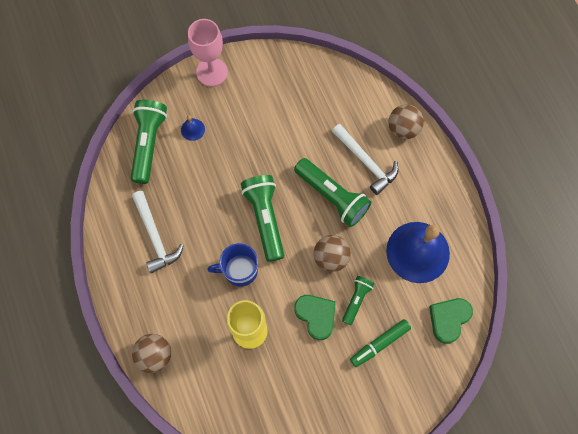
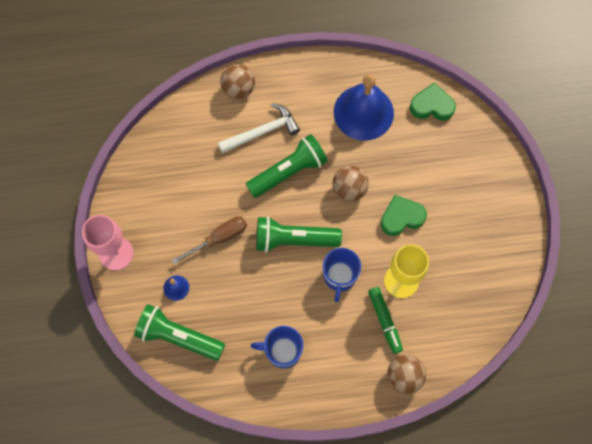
camera: 75 degrees left, 0 degrees up
(155, 236) = (282, 351): white hammer -> blue mug
(248, 152) = (219, 238): none -> brown screwdriver
(356, 300) = (395, 178): green flashlight -> none
(379, 344) = (440, 169): green marker -> green marker (384, 321)
(448, 319) = (432, 106): green heart -> green heart turned 135 degrees clockwise

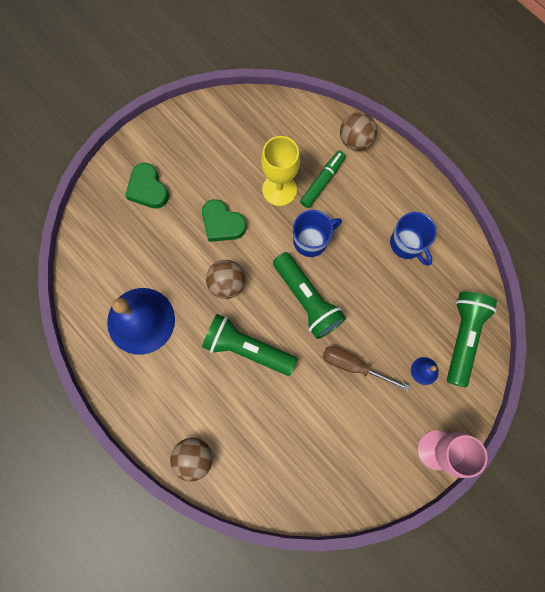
camera: 125 degrees left, 5 degrees up
(178, 337) = (462, 337): green flashlight -> green flashlight turned 150 degrees counterclockwise
(262, 131) = (223, 401): white hammer -> none
(432, 106) = (94, 264): green heart -> green heart (148, 189)

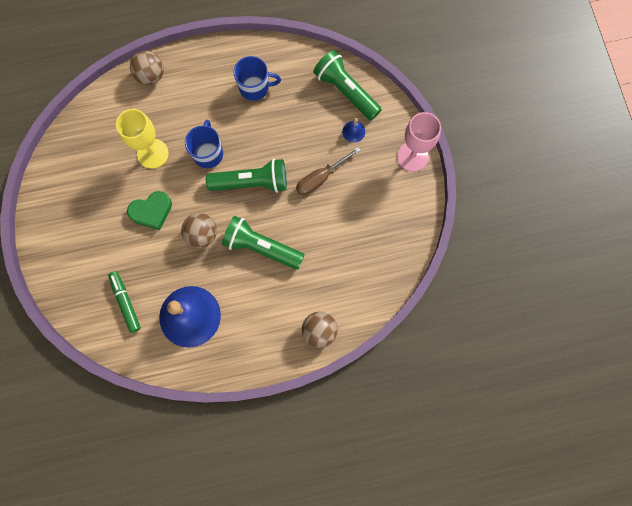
camera: 60 degrees left, 0 degrees up
(148, 189) = (84, 254): green heart -> none
(246, 348) = (261, 247): green flashlight -> green flashlight turned 60 degrees clockwise
(322, 181) = (167, 118): green marker -> green marker (126, 302)

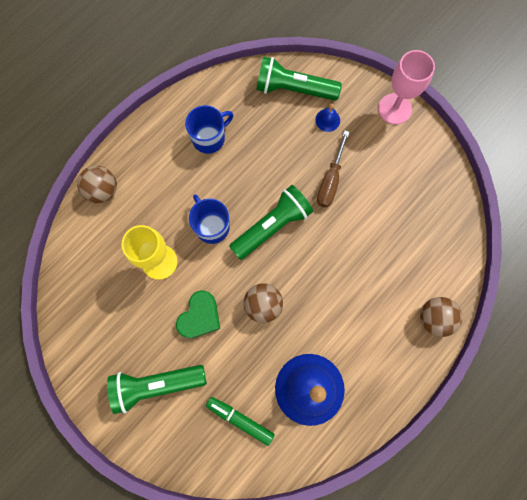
camera: 35 degrees left, 0 degrees up
(261, 247) = (326, 279): green flashlight -> green flashlight (156, 385)

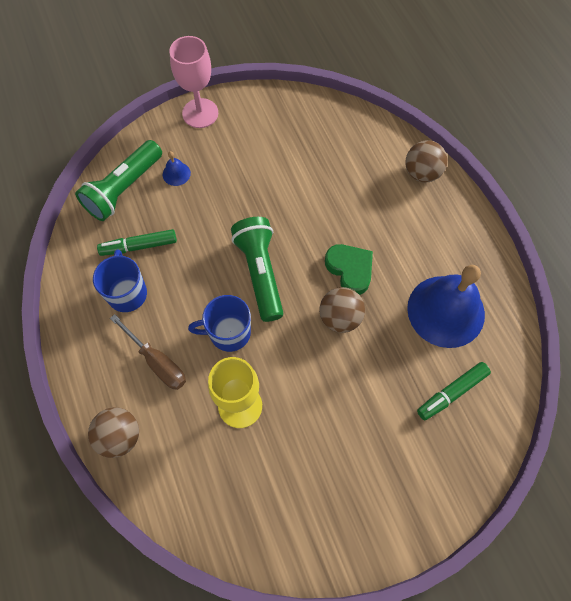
camera: 65 degrees left, 10 degrees down
(156, 385) = (379, 468): green flashlight -> none
(200, 316) = (323, 388): green heart -> green heart (350, 270)
(251, 126) = (139, 246): none -> green marker
(330, 180) = (241, 199): brown screwdriver -> brown screwdriver (157, 362)

